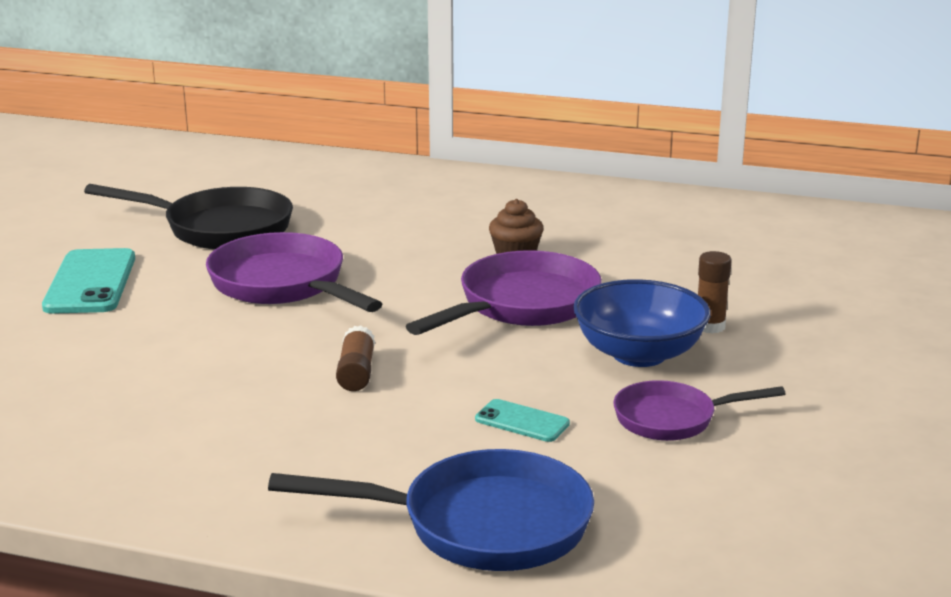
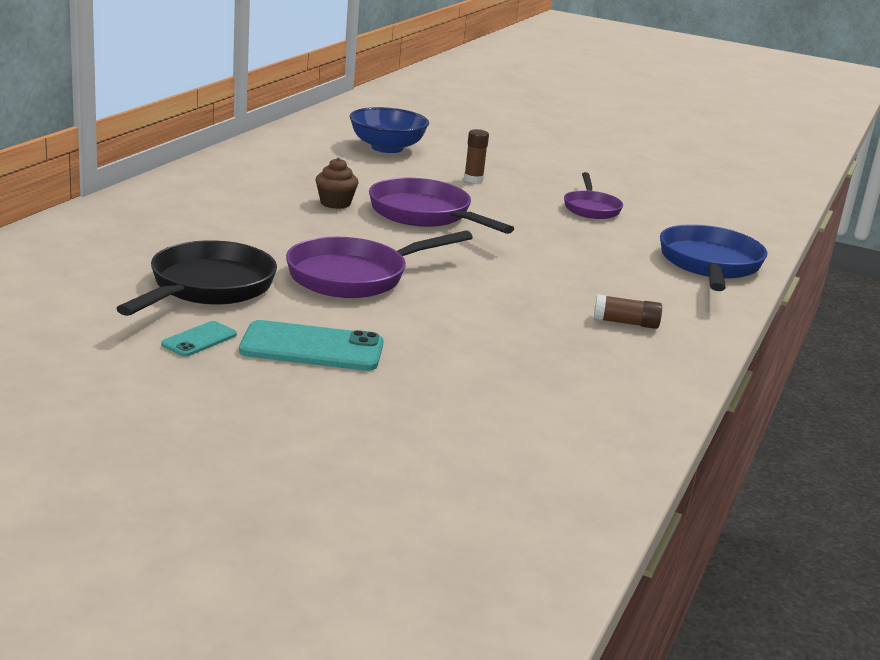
camera: 85 degrees left, 0 degrees up
(356, 372) = (519, 271): brown glue stick -> brown glue stick (625, 323)
(522, 421) = (592, 239): turquoise phone -> turquoise phone (199, 339)
(639, 354) = (508, 200): blue bowl -> blue bowl (387, 148)

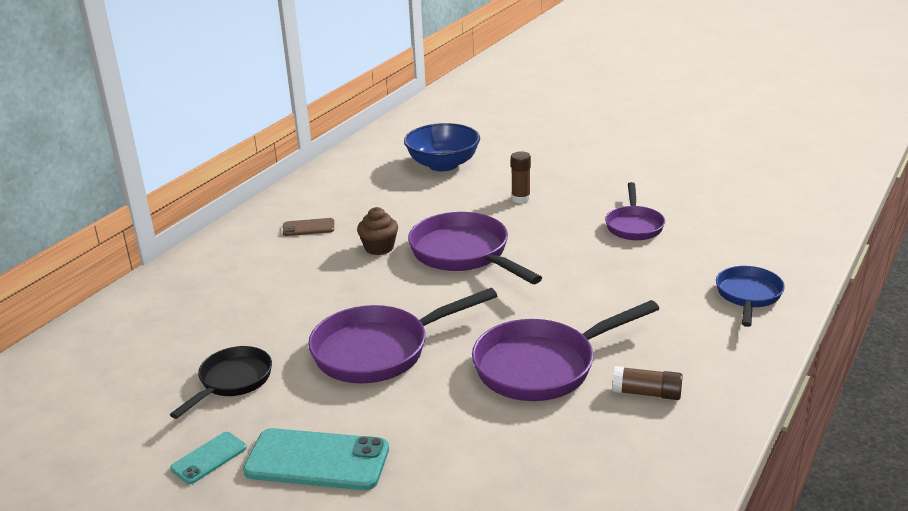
camera: 10 degrees right, 5 degrees up
(207, 288) = (232, 381): black pan -> black pan, size x0.61
(256, 182) = (308, 227): none -> brown phone
(521, 298) = (542, 366): none -> purple pan
(709, 265) = (748, 296): blue pan -> blue pan, size x0.61

